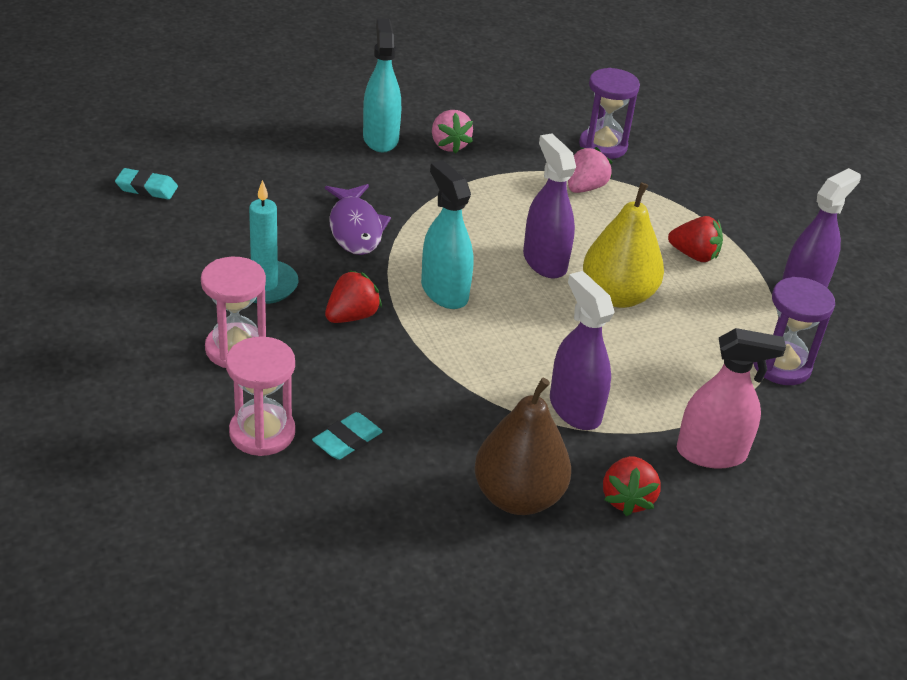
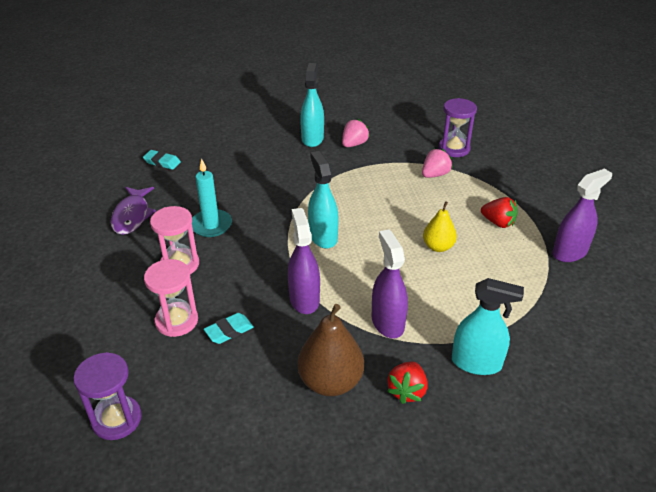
camera: 15 degrees right, 0 degrees up
(352, 316) = (259, 248): red strawberry -> none
(355, 228) = (279, 193): purple fish -> purple fish (132, 216)
(449, 145) = (354, 144): pink strawberry -> pink strawberry turned 135 degrees counterclockwise
(544, 262) = (394, 221): purple spray bottle -> purple spray bottle (304, 299)
(617, 296) = (438, 247): yellow pear -> yellow pear, size x0.62
(711, 453) = (476, 363): pink spray bottle -> turquoise spray bottle
(781, 366) = (543, 303): purple hourglass -> purple hourglass (117, 419)

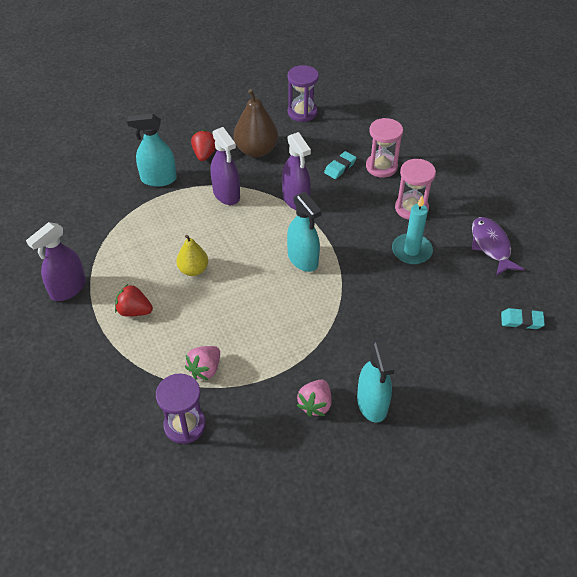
camera: 165 degrees right, 10 degrees up
(117, 419) = (376, 110): purple hourglass -> purple hourglass (302, 112)

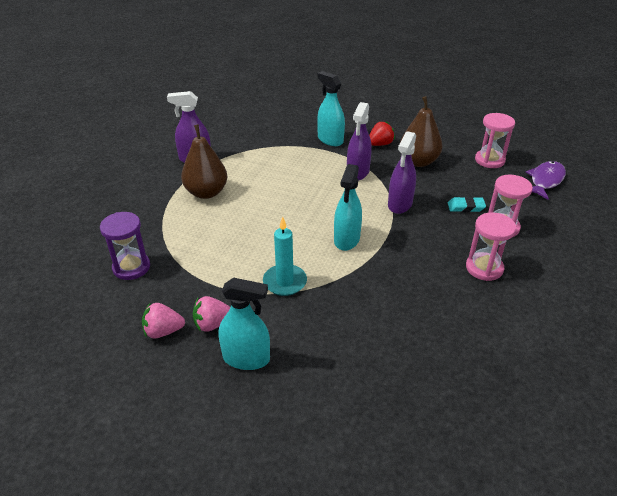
camera: 50 degrees right, 10 degrees down
(134, 311) = (206, 192): red strawberry -> brown pear
(193, 270) = (271, 196): yellow pear -> none
(205, 369) = (189, 250): pink strawberry -> pink strawberry (163, 331)
(302, 112) = (489, 160): purple hourglass -> pink hourglass
(372, 404) = (246, 358): turquoise spray bottle -> turquoise spray bottle turned 120 degrees counterclockwise
(411, 251) = (438, 294): turquoise candle -> turquoise candle (285, 282)
(491, 246) = (518, 343): purple fish -> purple fish (545, 181)
(521, 321) = (457, 416): turquoise eraser -> none

